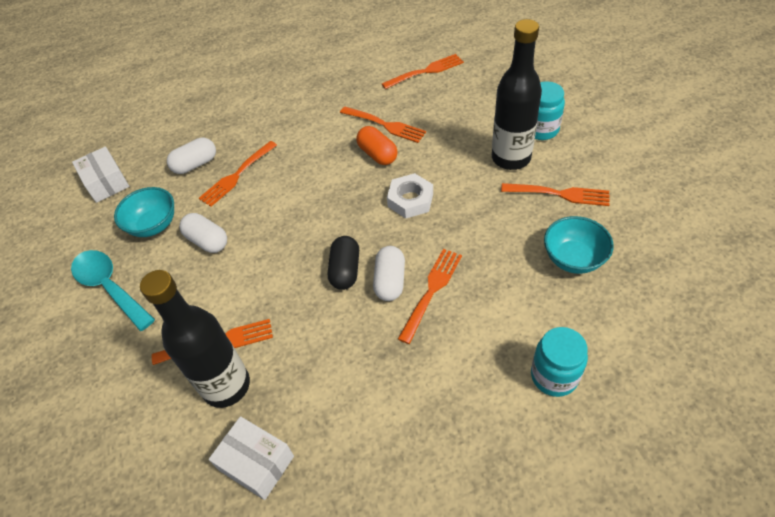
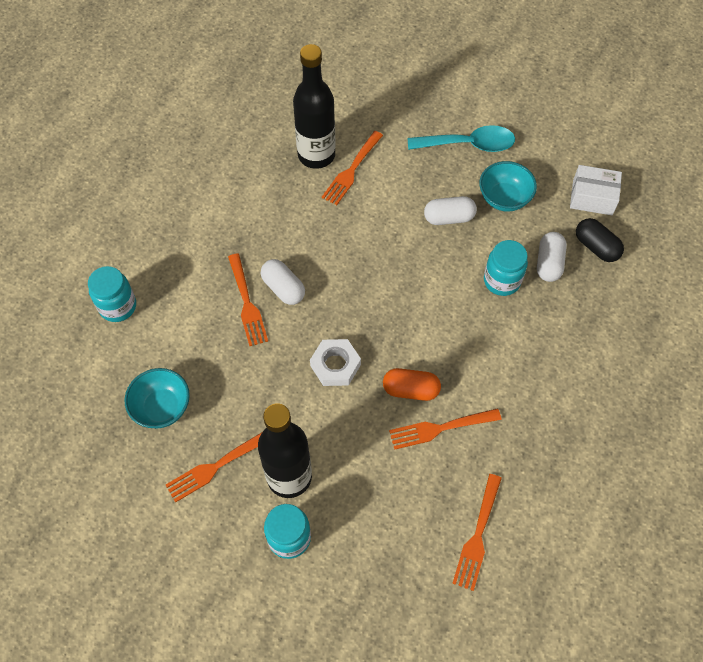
camera: 130 degrees right, 10 degrees up
(237, 175) = (502, 281): orange fork -> turquoise jar
(256, 463) = (253, 138): white box -> none
(345, 270) = (323, 272): black capsule -> black capsule (596, 247)

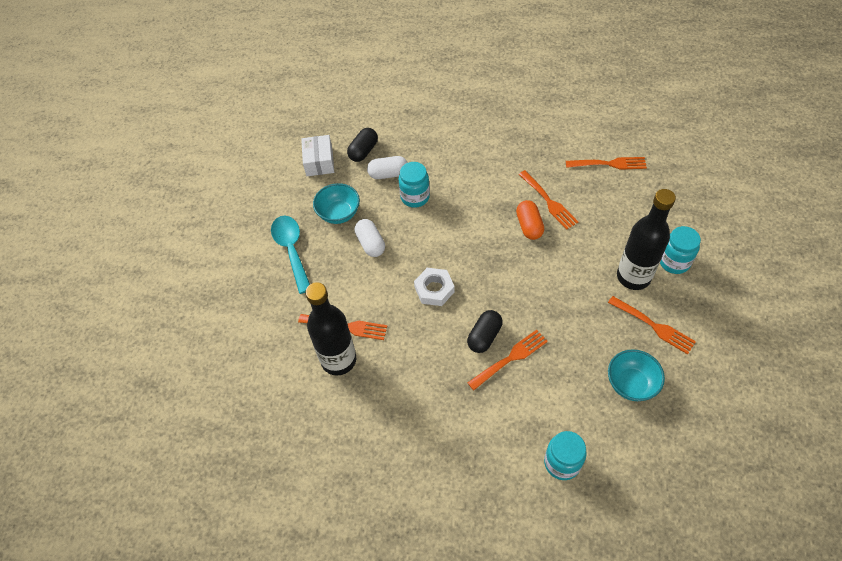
camera: 105 degrees left, 5 degrees down
(283, 288) = (484, 336): white capsule -> black capsule
(335, 365) = (533, 277): white nut -> white nut (434, 289)

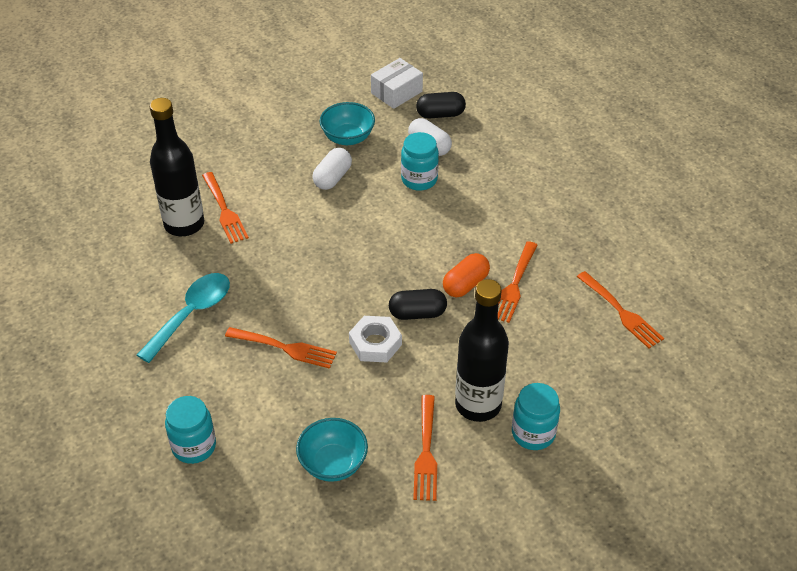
camera: 50 degrees right, 10 degrees down
(292, 250) = (277, 130): turquoise spoon -> turquoise spoon (191, 314)
(434, 289) = (319, 250): white nut -> white nut (375, 343)
(484, 336) = (295, 315): black capsule -> black capsule (417, 313)

